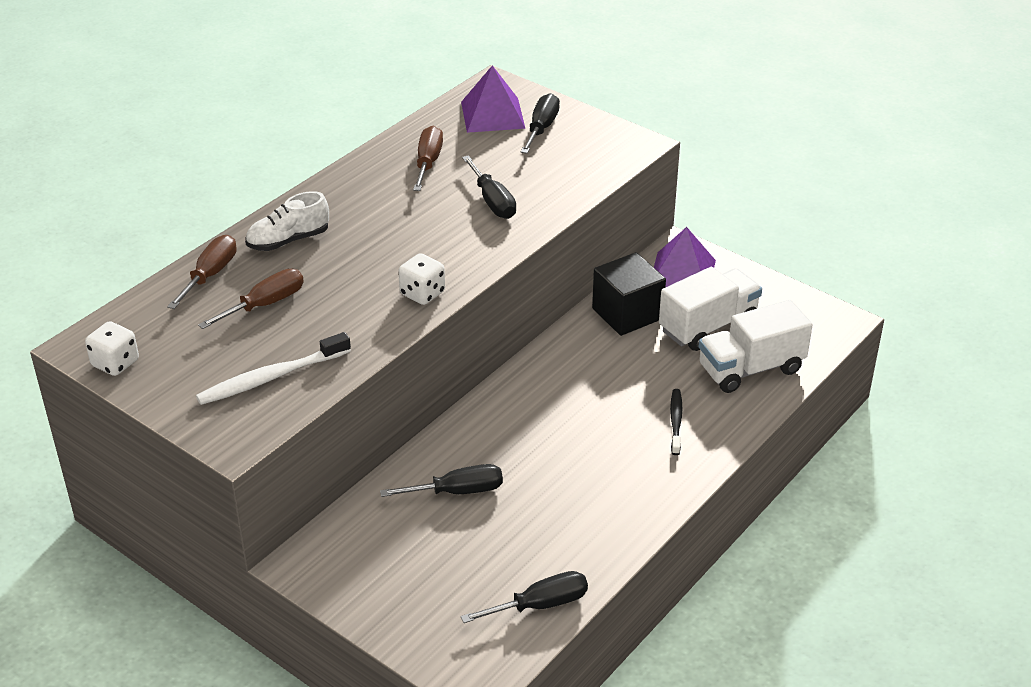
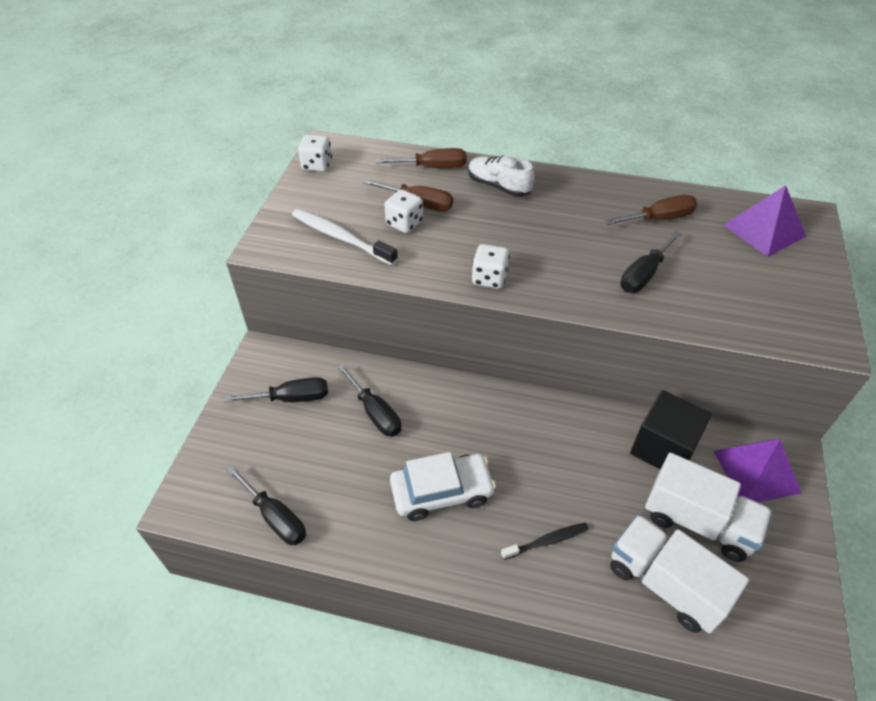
camera: 65 degrees right, 10 degrees up
(289, 324) = (404, 223): none -> white dice
(541, 128) = (779, 267): black screwdriver -> black screwdriver (291, 398)
(585, 472) = (442, 492): none -> white car

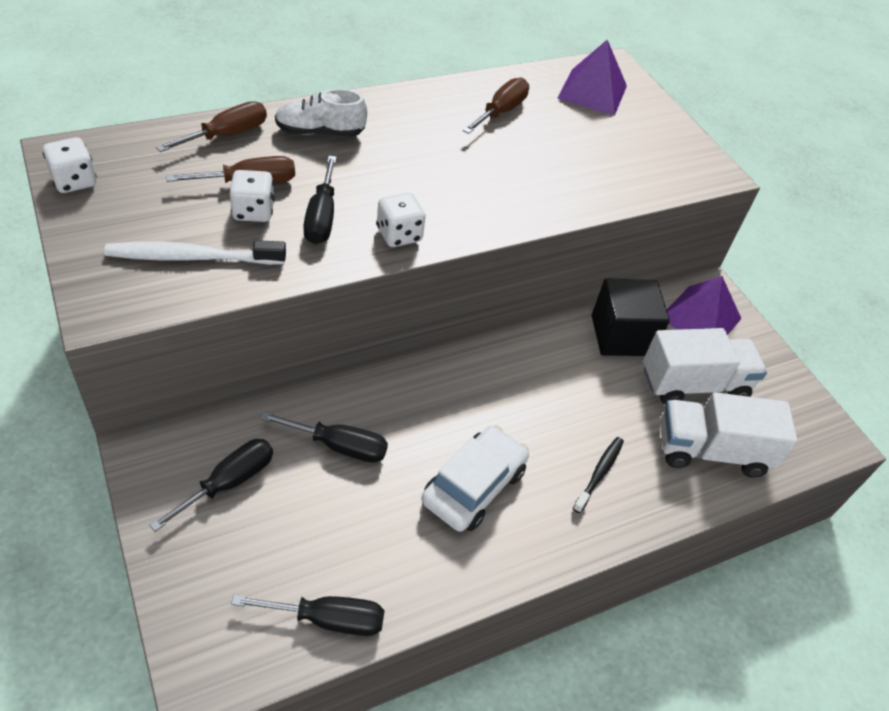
camera: 45 degrees left, 0 degrees up
(643, 275) = (534, 172): black screwdriver -> black screwdriver (321, 217)

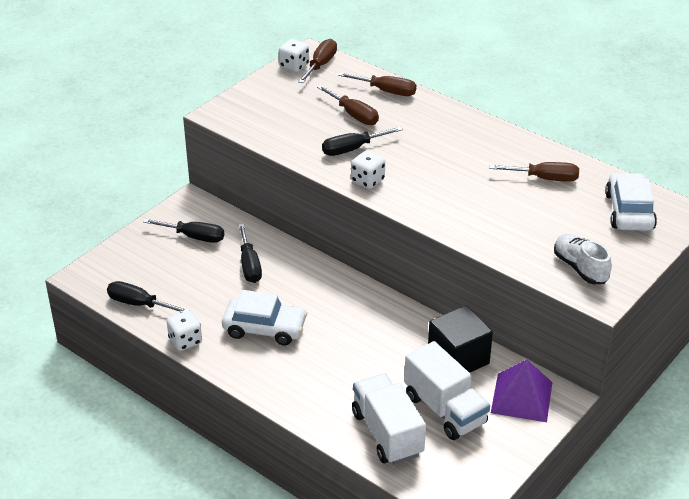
camera: 70 degrees right, 10 degrees down
(102, 158) = (320, 65): none -> brown screwdriver
(192, 257) = (276, 122): white toothbrush -> none
(253, 211) = (332, 126): white dice -> white dice (185, 341)
(320, 132) = (429, 119): white shoe -> white shoe (580, 268)
(328, 619) = (139, 304): black screwdriver -> black screwdriver turned 135 degrees clockwise
(592, 92) = (629, 211): purple pyramid -> white car
(599, 473) = (320, 381): black toothbrush -> none

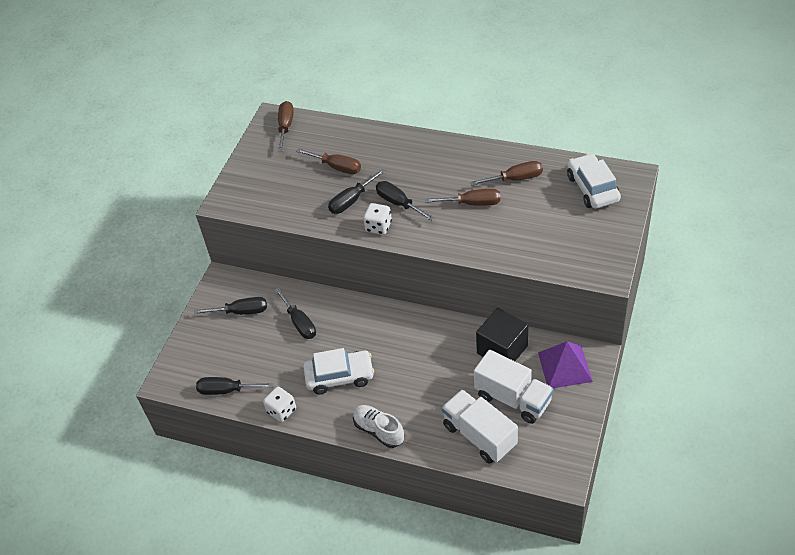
camera: 15 degrees left, 10 degrees up
(294, 66) = (264, 134): white dice -> none
(386, 91) = (352, 136): brown screwdriver -> brown screwdriver (472, 203)
(401, 165) = (398, 203): none -> black screwdriver
(580, 268) = (580, 252): white shoe -> white shoe (378, 430)

